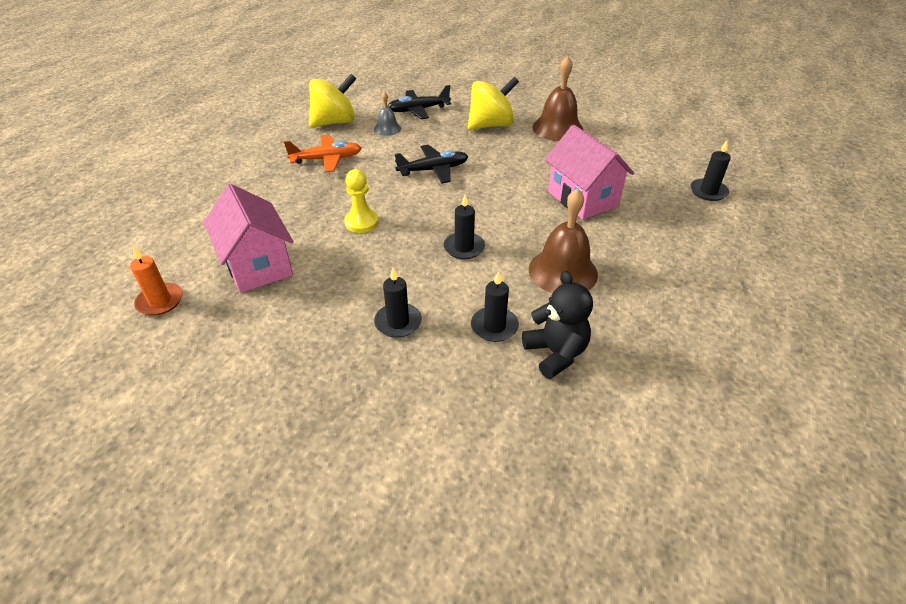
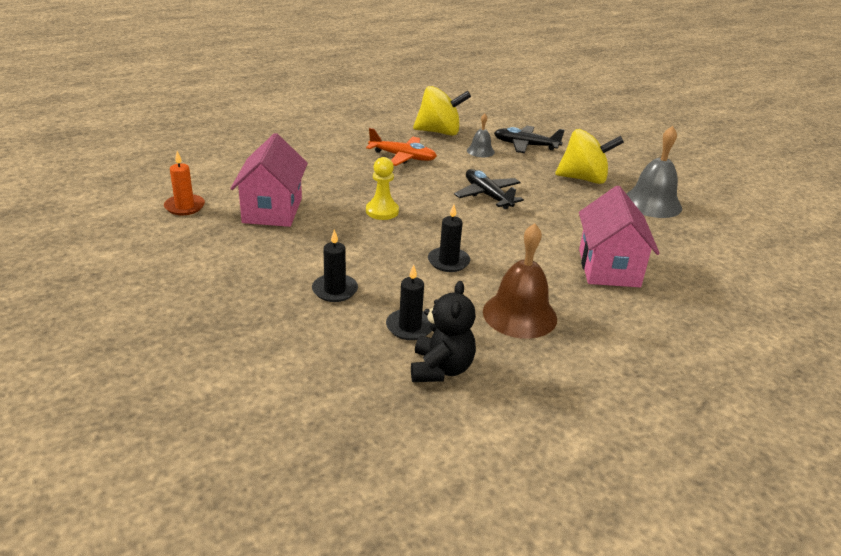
camera: 30 degrees right, 10 degrees down
(434, 170) = (487, 195): black plane -> black plane turned 135 degrees counterclockwise
(557, 128) = (652, 203): brown bell -> grey bell
(708, 191) = (763, 313): black candle -> none

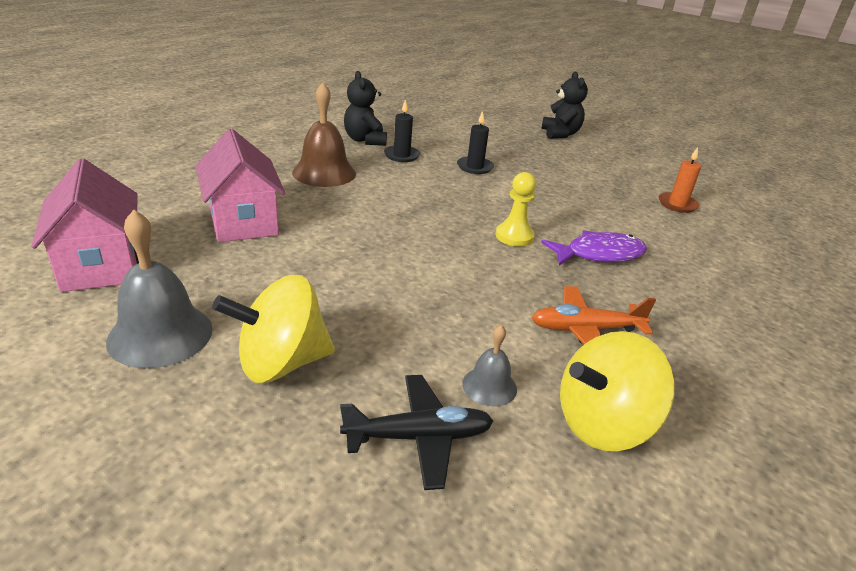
camera: 155 degrees right, 0 degrees up
(130, 329) = (560, 134): none -> black teddy bear
(272, 210) = (608, 216): pink house -> pink house (101, 265)
(331, 187) = (599, 254): none -> purple fish
(448, 261) = (407, 200): black candle -> none
(487, 195) = (417, 286): black plane -> none

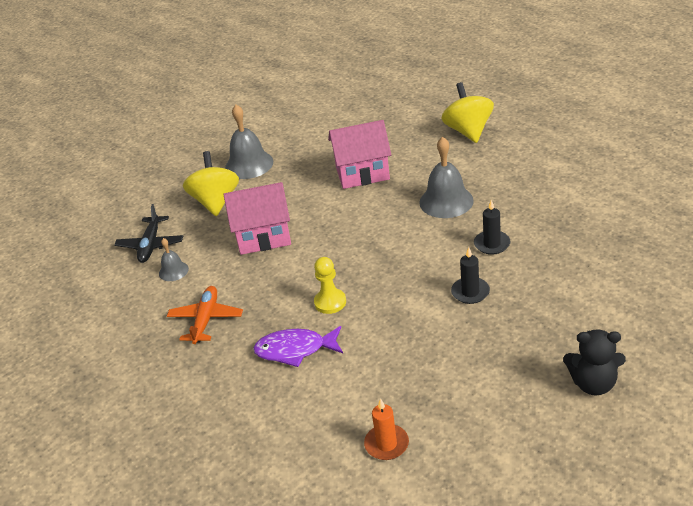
camera: 110 degrees right, 5 degrees up
(101, 265) = (315, 135): pink house -> pink house (263, 237)
(324, 173) = (446, 201): brown bell -> grey bell
(365, 140) = (527, 221): black teddy bear -> none
(599, 254) = (295, 350): purple fish -> purple fish turned 90 degrees clockwise
(602, 424) = (131, 309): yellow spinning top -> yellow spinning top (468, 131)

